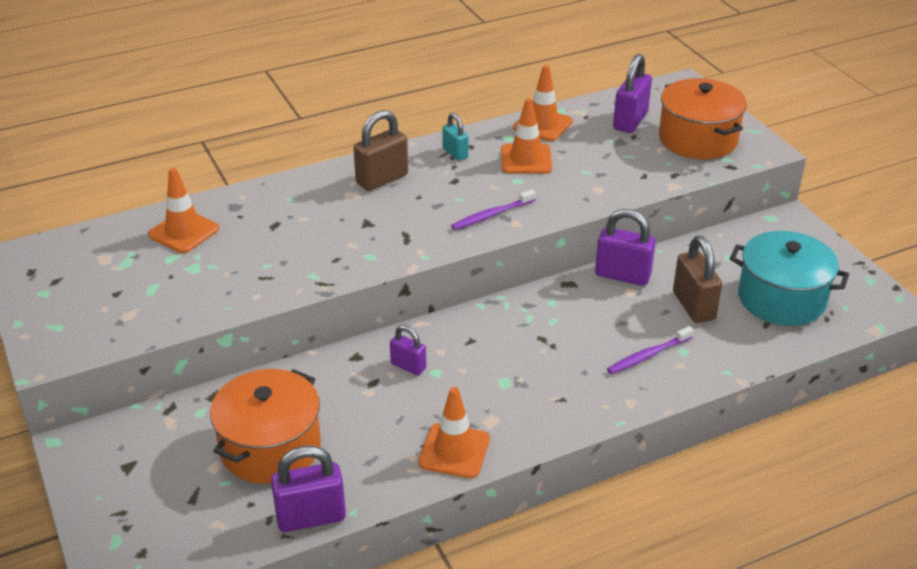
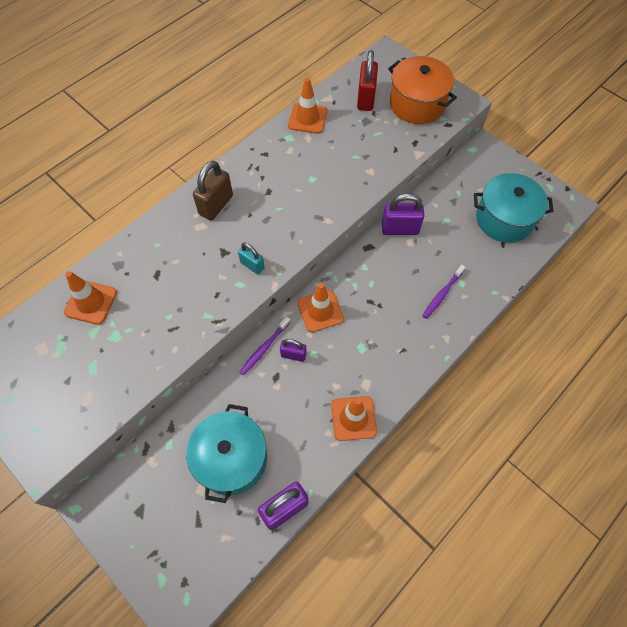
camera: 20 degrees left, 25 degrees up
(270, 447) = (231, 459): orange pot -> turquoise pot
(455, 153) = (257, 164): turquoise padlock -> turquoise padlock (252, 265)
(491, 215) = (308, 218): purple toothbrush -> purple toothbrush (264, 348)
(526, 159) = (310, 156): orange traffic cone -> orange traffic cone (320, 311)
(630, 121) = (366, 99): purple padlock -> red padlock
(693, 306) = (454, 242): brown padlock -> none

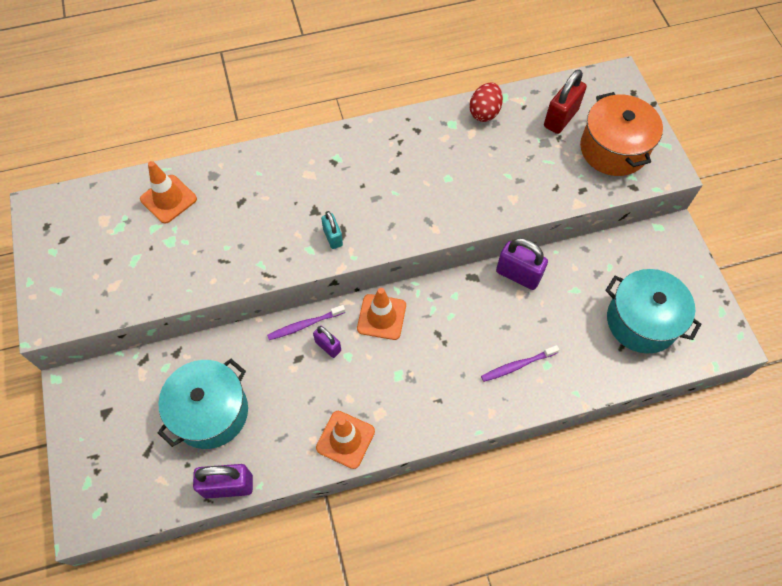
camera: 30 degrees right, 0 degrees up
(216, 205) = (336, 160): brown padlock -> none
(307, 118) = (484, 112): orange traffic cone -> red egg

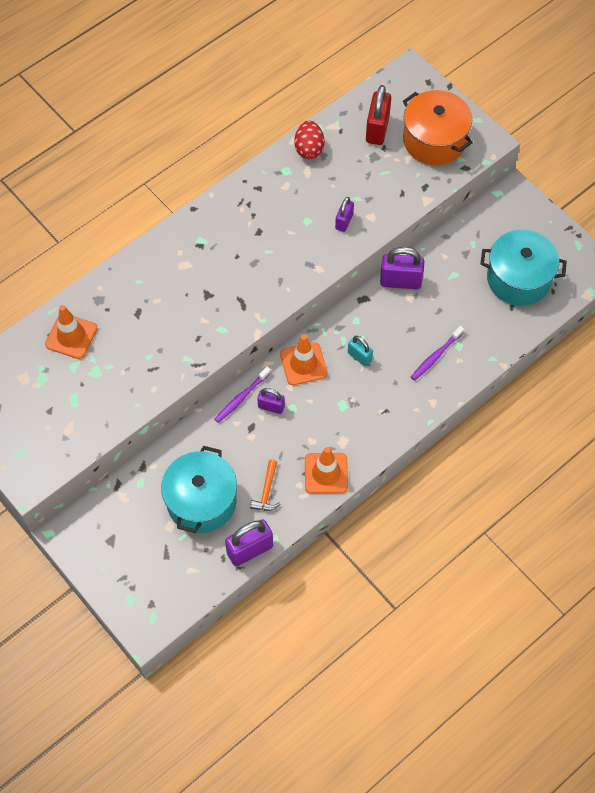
camera: 25 degrees left, 0 degrees up
(278, 431) = (266, 491): none -> orange hammer
(333, 237) = (236, 311): turquoise padlock -> turquoise padlock (359, 356)
(483, 193) = (344, 221): none -> purple padlock

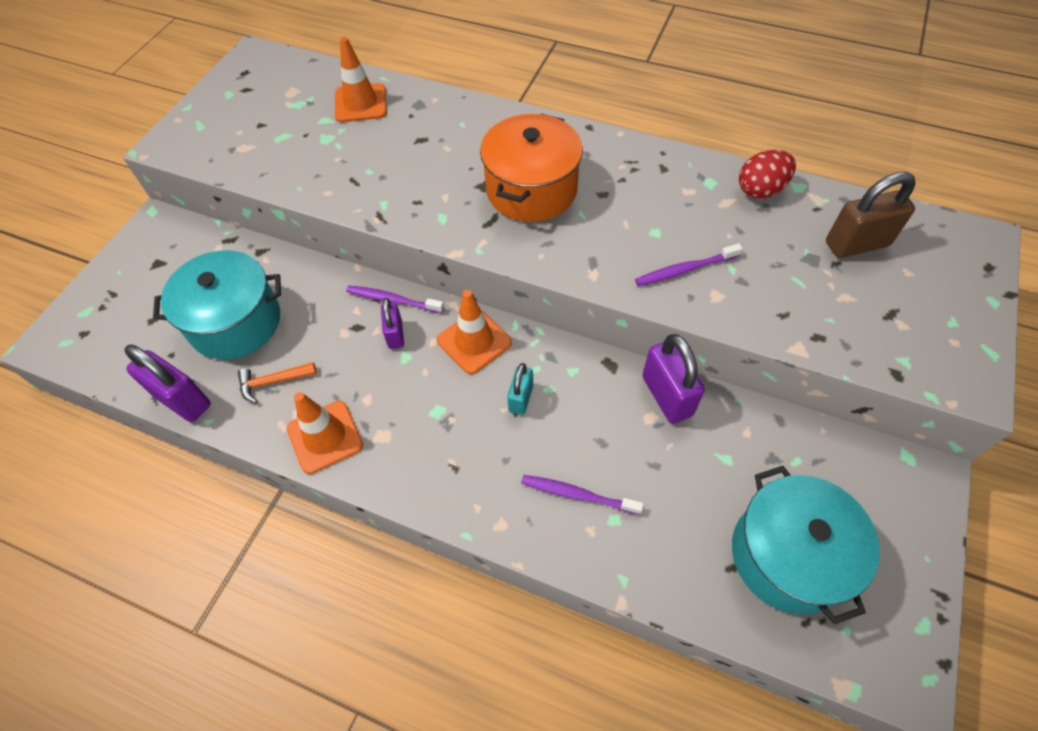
camera: 65 degrees right, 5 degrees down
(344, 221) = (684, 270): purple padlock -> purple toothbrush
(377, 129) = (856, 244): red padlock -> brown padlock
(434, 140) = (904, 315): orange pot -> orange pot (531, 189)

